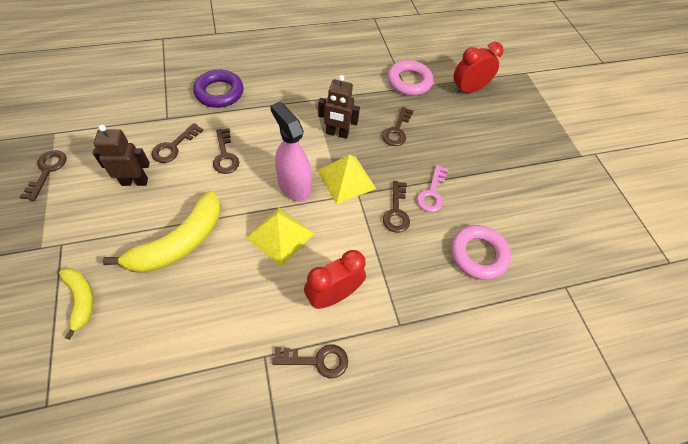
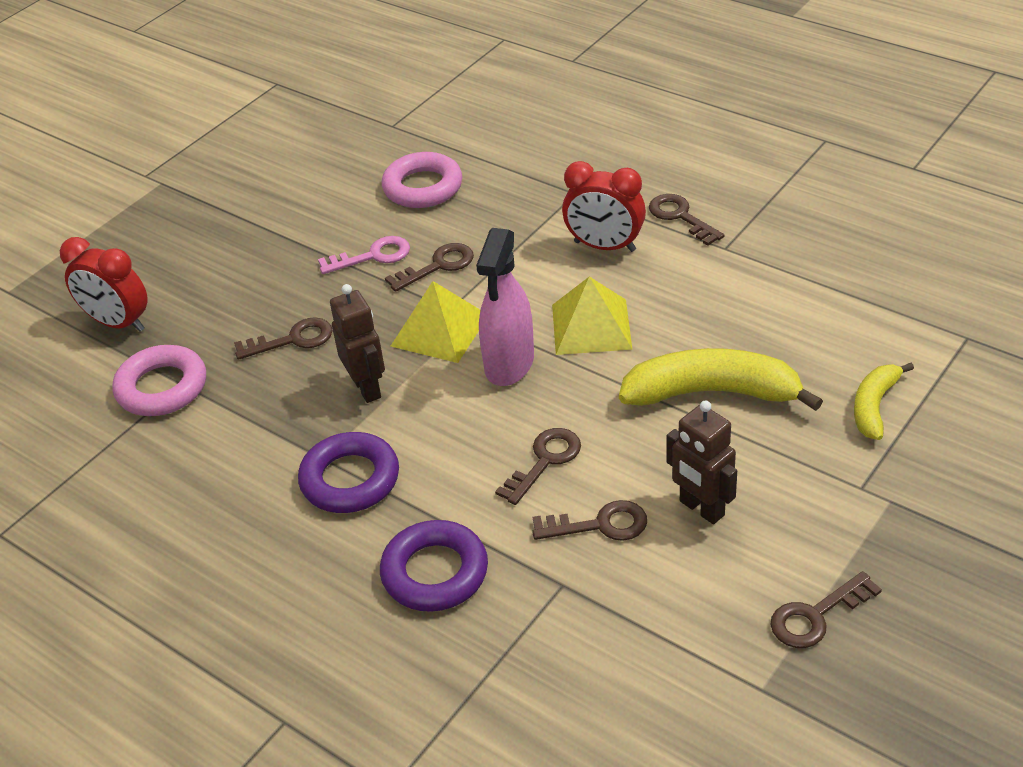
camera: 120 degrees left, 15 degrees down
(292, 99) = (350, 479): none -> purple ring

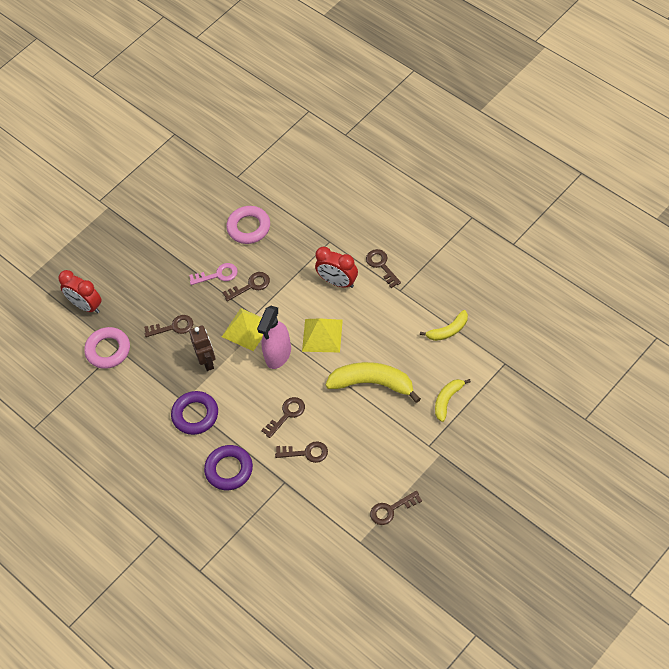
camera: 10 degrees right, 15 degrees up
(701, 509) = (353, 449): brown robot -> none
(837, 297) = (448, 330): none -> yellow banana

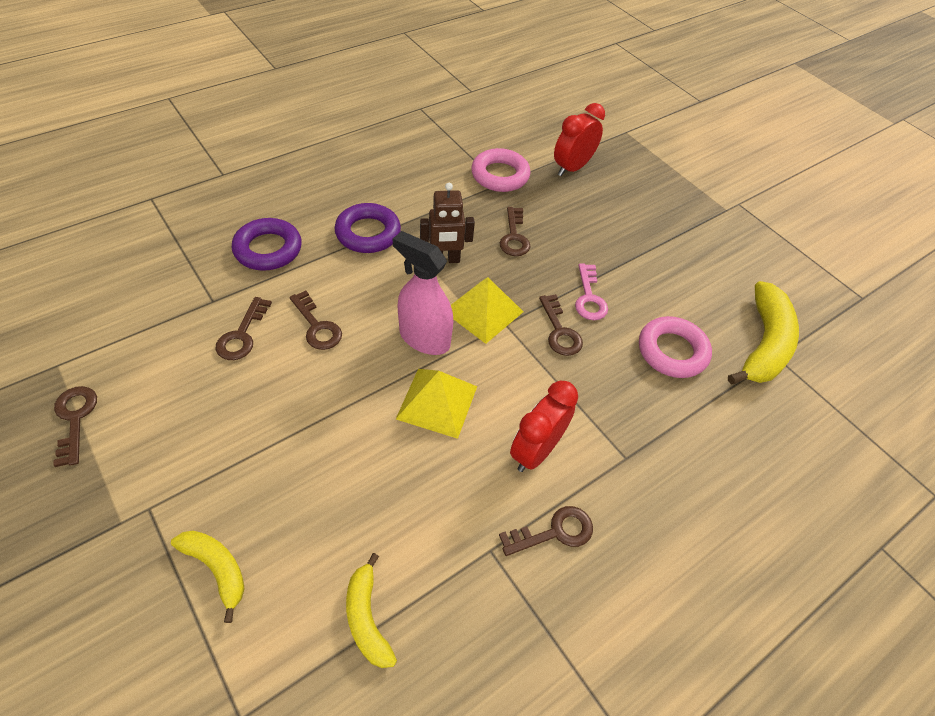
camera: 90 degrees right, 5 degrees down
(373, 383) = (313, 452): yellow banana -> yellow banana (763, 344)

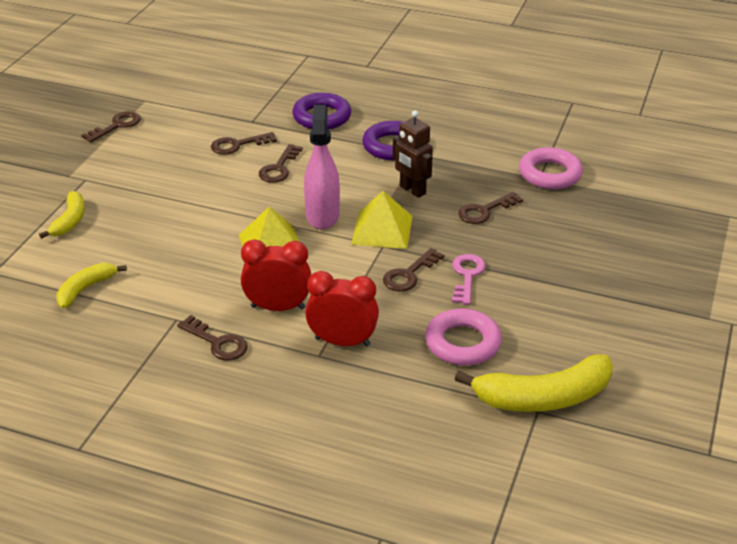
camera: 60 degrees right, 15 degrees down
(572, 168) = (621, 206): red clock -> red clock (342, 342)
(589, 297) = (467, 276): pink key -> pink key turned 135 degrees clockwise

